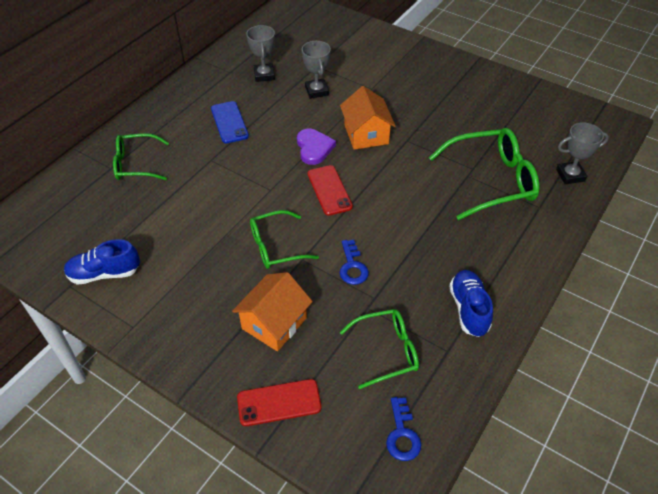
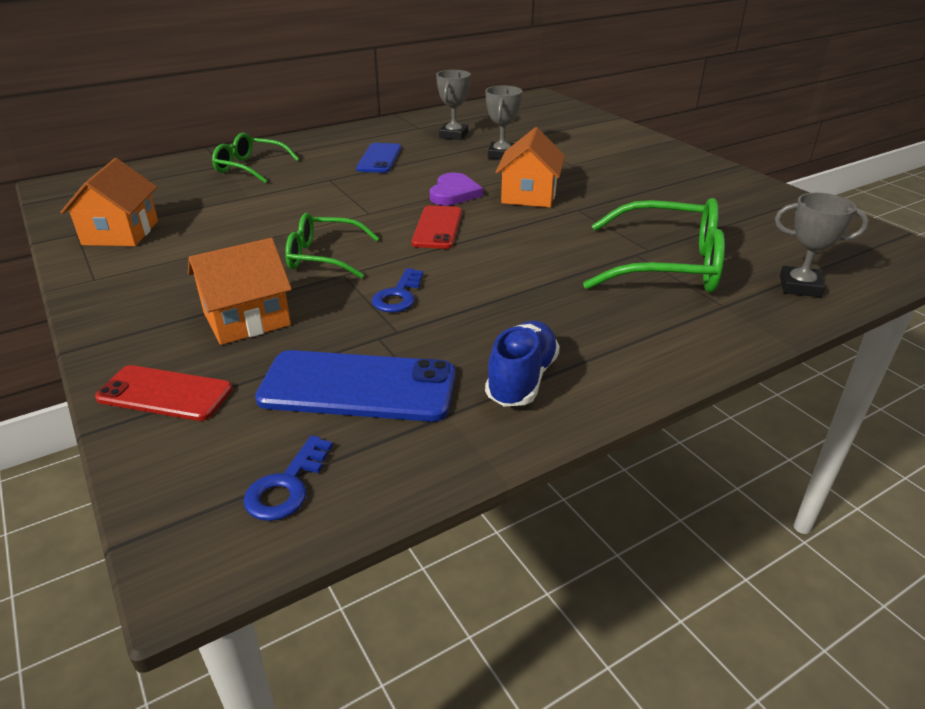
camera: 25 degrees right, 15 degrees down
(104, 273) = (121, 233): blue shoe -> orange house
(386, 351) = (358, 387): green glasses -> blue phone

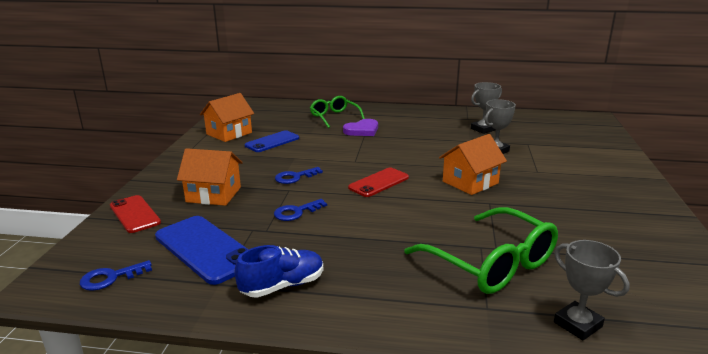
camera: 40 degrees right, 10 degrees down
(325, 257) = (295, 177): green glasses -> blue key
(379, 158) = (411, 131): blue phone -> blue phone (272, 142)
(454, 193) = (422, 165): purple heart -> purple heart (362, 130)

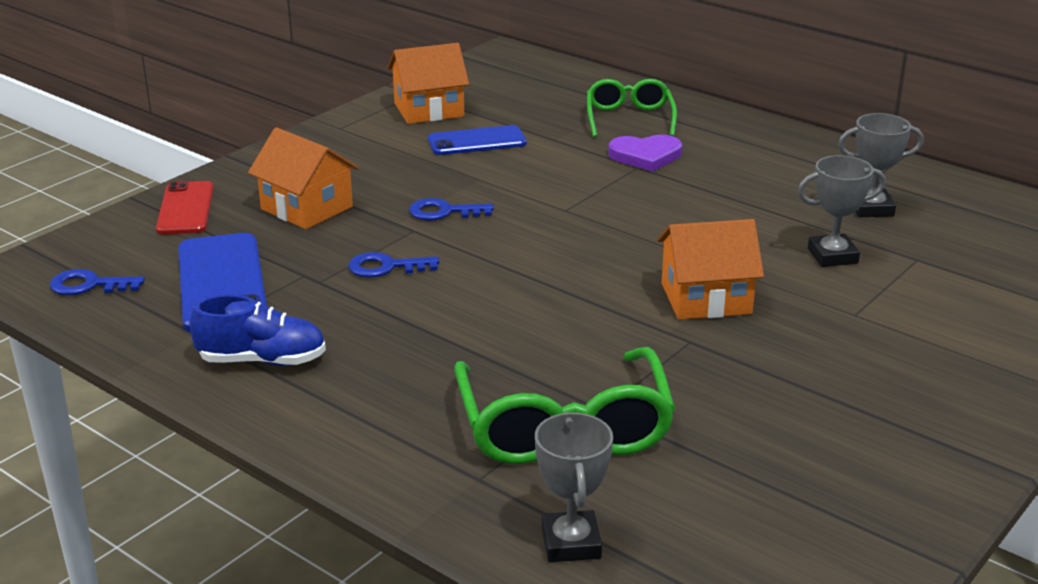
camera: 30 degrees right, 5 degrees up
(378, 182) = (557, 256): red phone -> none

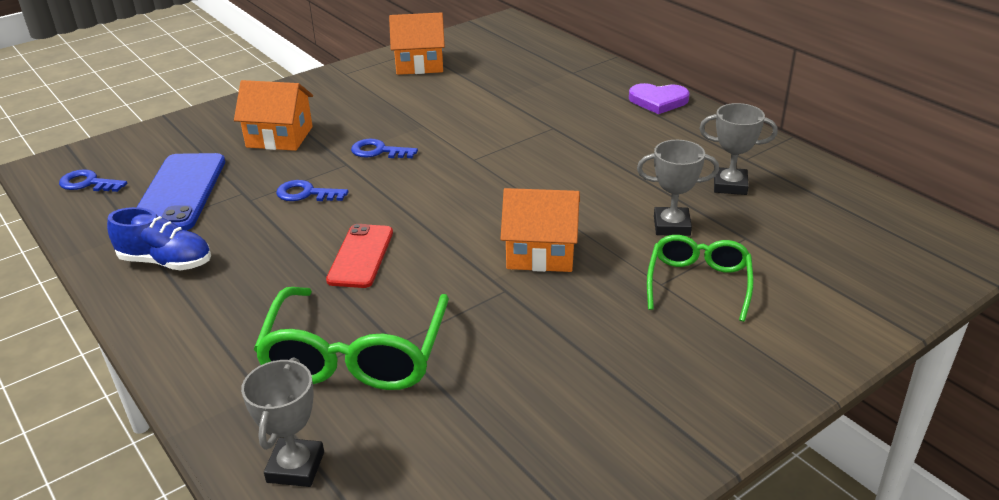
camera: 15 degrees right, 5 degrees up
(186, 209) = (194, 128): red phone -> red phone (361, 256)
(306, 208) = (279, 137): orange house -> orange house turned 45 degrees counterclockwise
(477, 141) = (440, 94): blue phone -> none
(629, 119) = (571, 85): green glasses -> green glasses (698, 284)
(646, 156) = (565, 119): purple heart -> purple heart (658, 101)

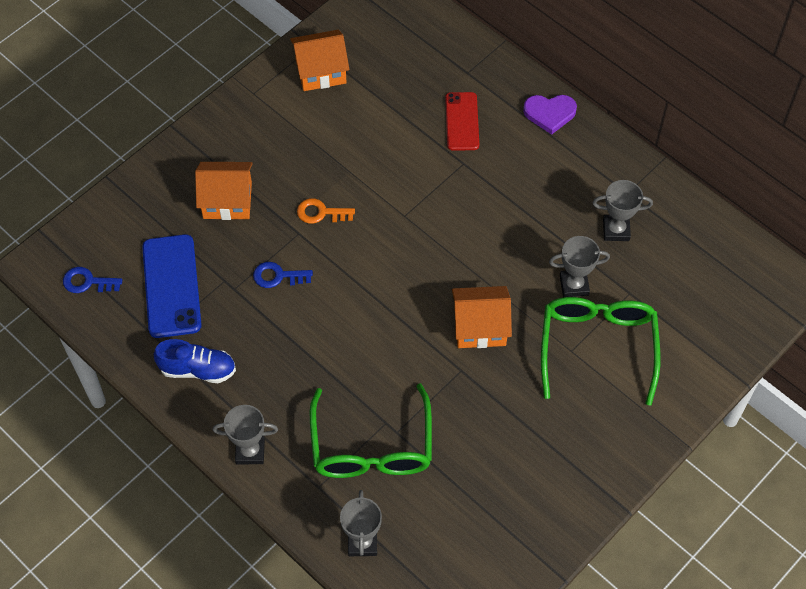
camera: 10 degrees left, 25 degrees up
(186, 345) = (250, 451): none -> grey trophy
(361, 256) = (345, 346): red phone -> red phone (462, 121)
(378, 151) = (320, 213): blue key -> orange key
(698, 284) = (597, 348): green glasses -> green glasses, size x1.61

